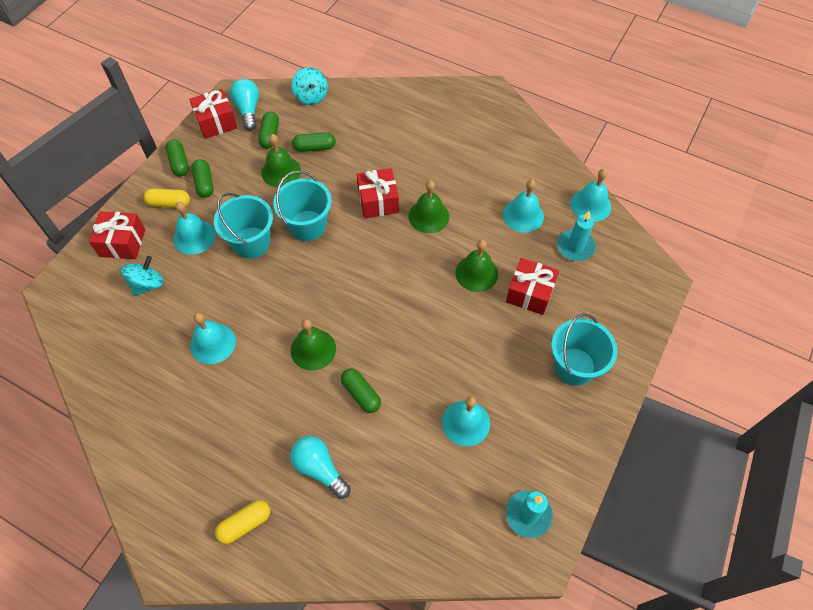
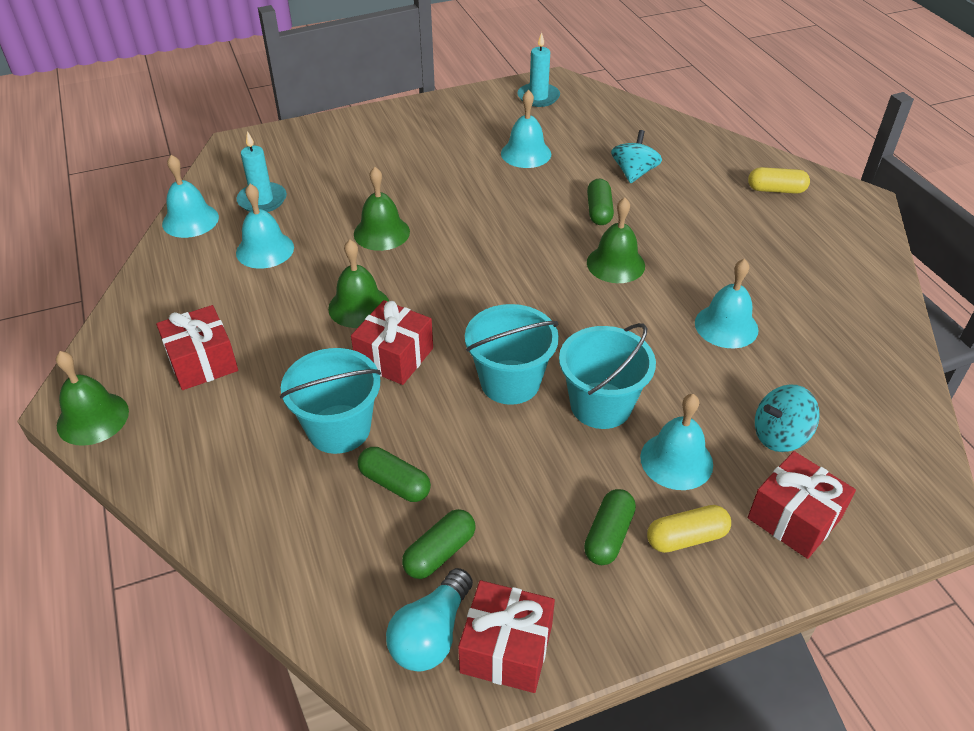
camera: 140 degrees left, 15 degrees down
(169, 203) = (686, 538): yellow capsule -> yellow capsule turned 60 degrees counterclockwise
(179, 163) = (627, 604): green capsule -> none
(281, 171) = (478, 478): green bell -> green bell (93, 418)
(311, 96) = (305, 583): turquoise spinning top -> turquoise spinning top (634, 173)
(319, 469) = (682, 188): turquoise light bulb -> none
(529, 293) = (356, 193): red gift -> red gift (202, 362)
(574, 366) = (393, 138): turquoise bucket -> turquoise bucket (339, 429)

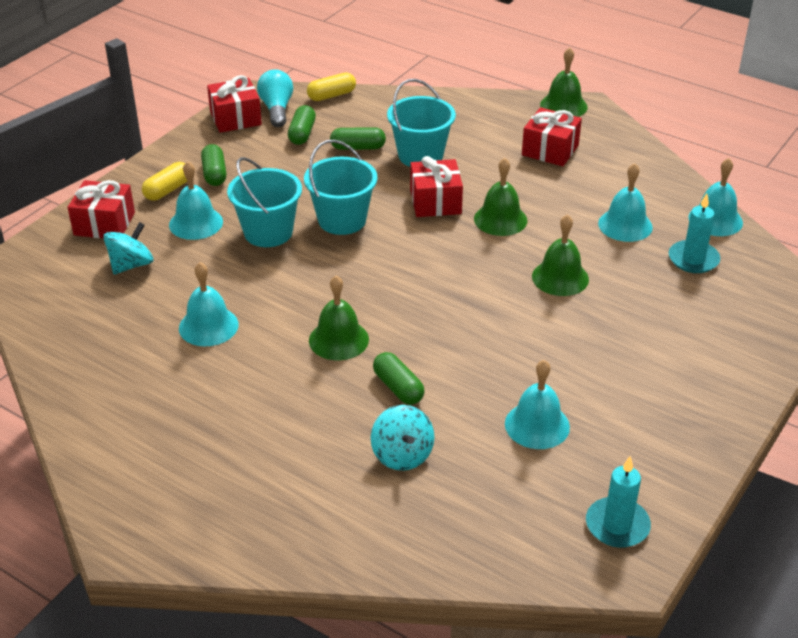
camera: 145 degrees right, 5 degrees down
(776, 190) = (231, 509): yellow capsule -> yellow capsule (331, 95)

